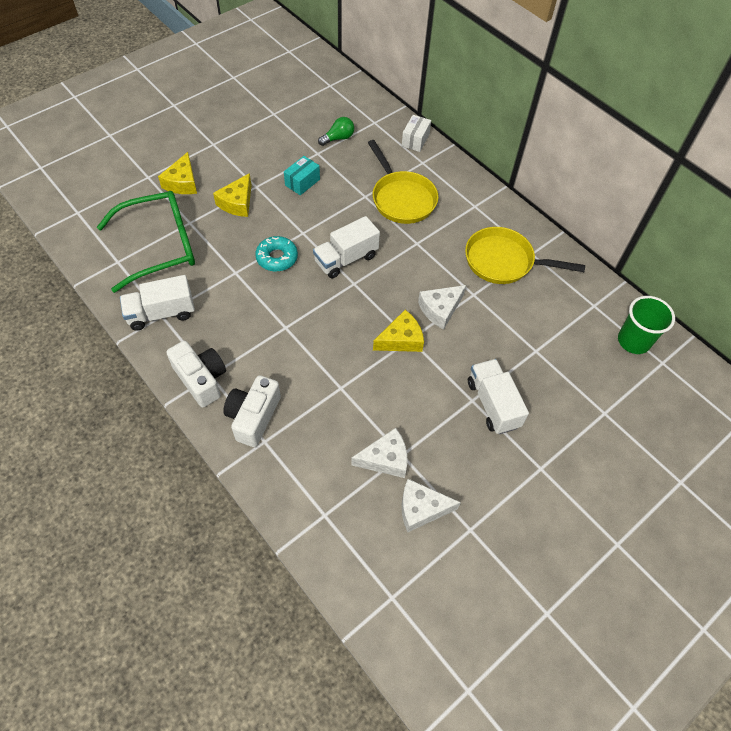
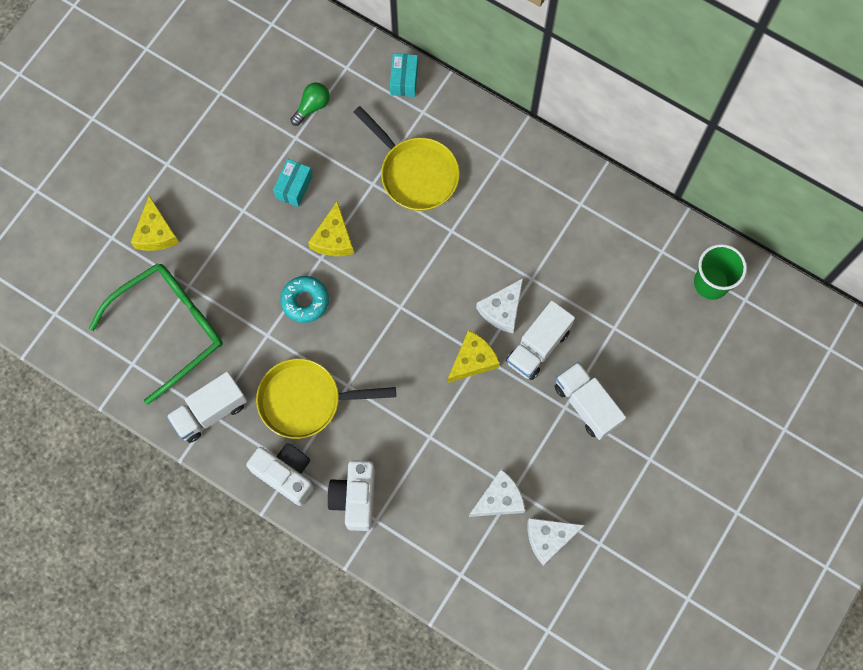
camera: 15 degrees left, 15 degrees up
(237, 203) = (231, 241): yellow cheese -> yellow cheese (333, 238)
(346, 259) = (381, 278): white truck -> white truck (538, 346)
(415, 140) = (404, 80): white box -> turquoise box
(504, 261) = (553, 225): yellow pan -> yellow pan (306, 400)

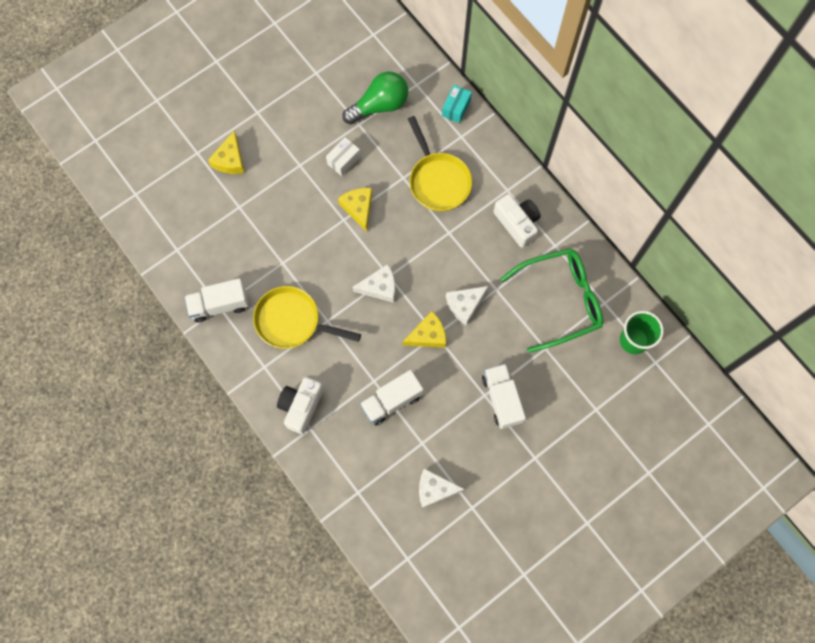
camera: 20 degrees right, 0 degrees up
(170, 328) = (214, 233): green glasses -> green glasses (560, 300)
(285, 474) = (257, 370): white camera -> white camera (517, 223)
(294, 187) = (343, 160): turquoise box -> white box
(305, 301) = (320, 247): turquoise donut -> none
(312, 107) = (379, 105): green light bulb -> green light bulb, size x1.82
(333, 238) = (358, 208): yellow cheese -> yellow cheese turned 135 degrees clockwise
(499, 499) = (408, 446): white cheese -> white cheese (380, 287)
(538, 346) = (481, 342): white truck -> white truck (391, 401)

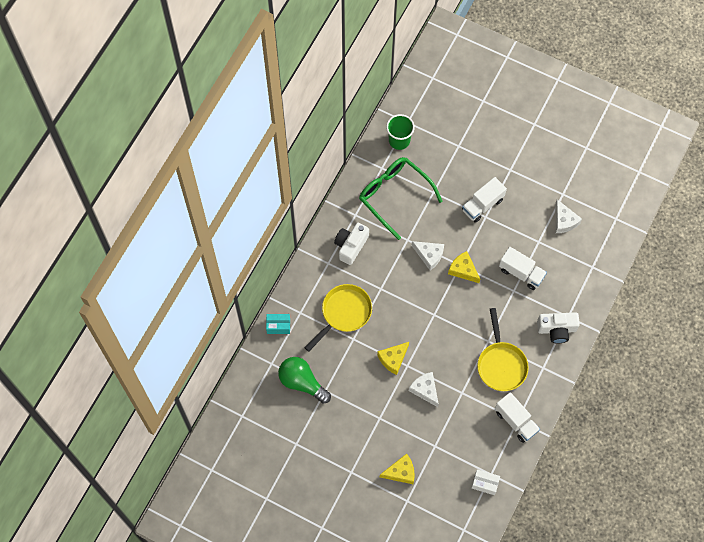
camera: 115 degrees left, 5 degrees down
(343, 160) = (360, 387): white box -> white box (485, 483)
(380, 287) = (445, 317): white cheese -> white cheese (425, 390)

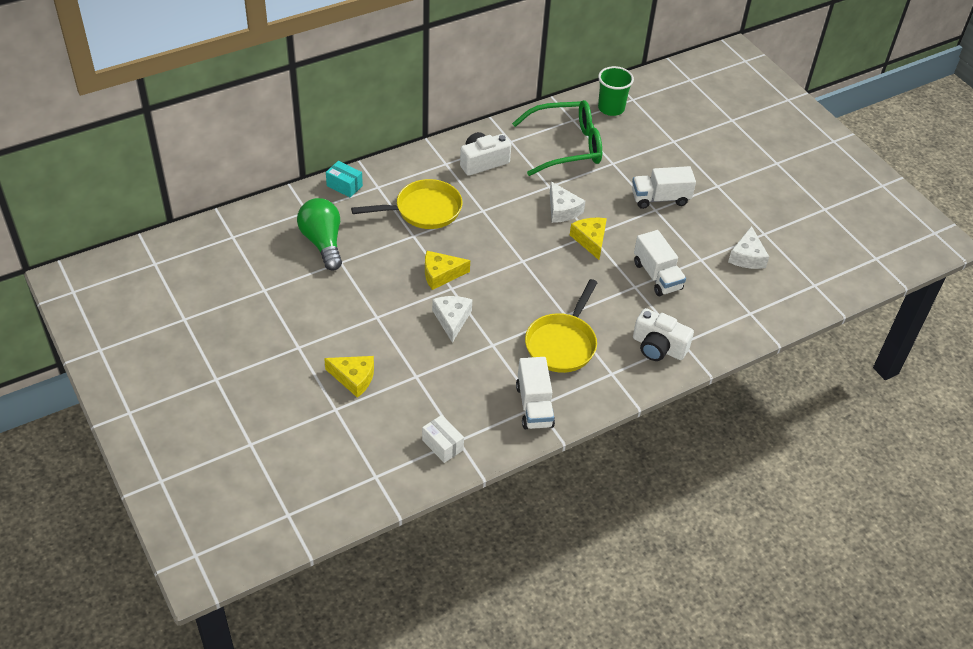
camera: 30 degrees right, 20 degrees down
(394, 196) = (566, 146): green glasses -> green glasses turned 90 degrees clockwise

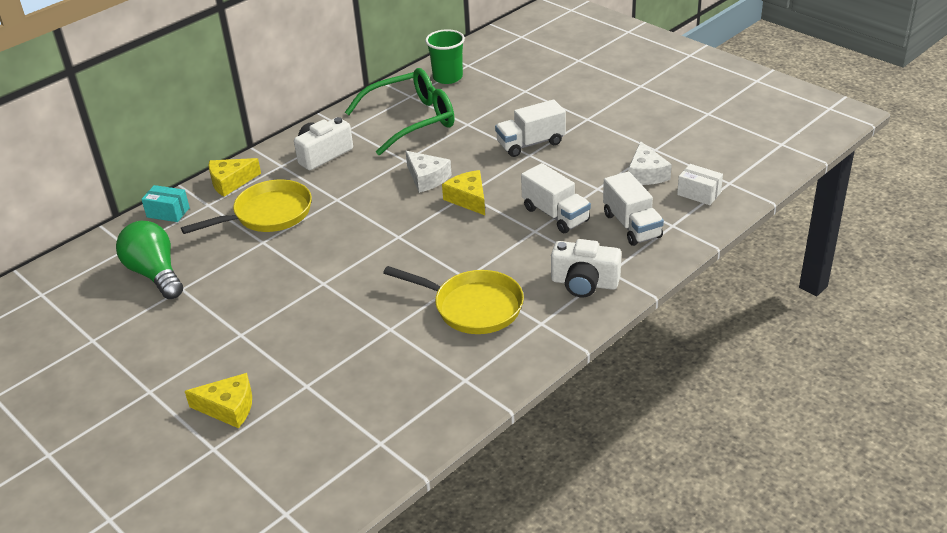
camera: 10 degrees left, 10 degrees down
(441, 274) = (306, 272): yellow cheese -> yellow cheese (230, 182)
(442, 445) = (362, 454): white box -> white box (699, 194)
(452, 319) = (333, 315): white cheese -> none
(534, 406) = (461, 380): white truck -> white truck (631, 225)
(562, 343) = (472, 307): yellow pan -> yellow pan turned 75 degrees counterclockwise

